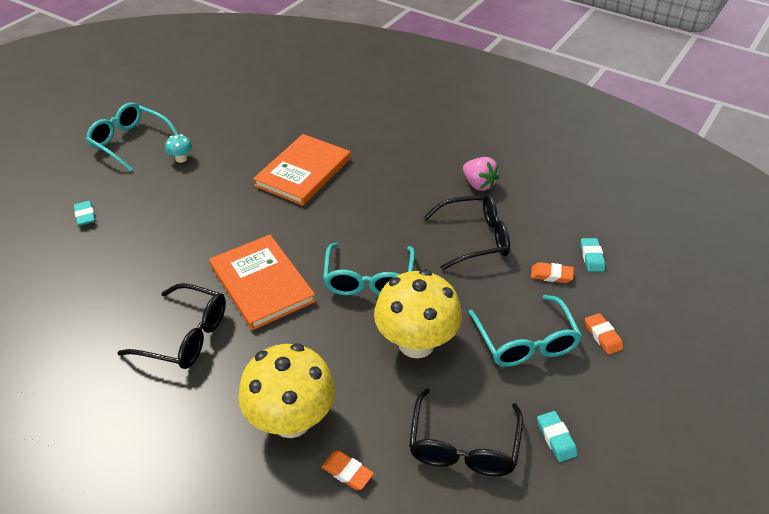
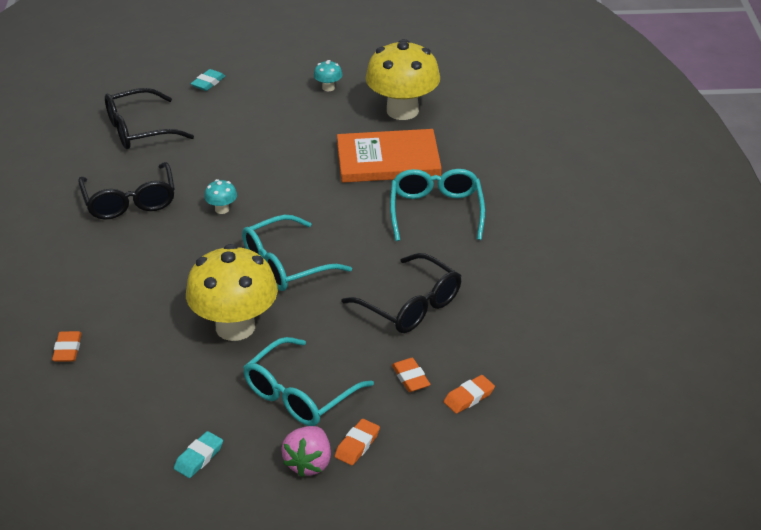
camera: 55 degrees right, 5 degrees down
(129, 142) = (319, 51): turquoise glasses -> turquoise glasses (436, 211)
(262, 284) = (222, 209): orange book -> turquoise mushroom
(291, 420) = (94, 296): yellow mushroom -> yellow mushroom (402, 111)
(463, 446) = (144, 403): black glasses -> black glasses (139, 130)
(479, 184) = (498, 274): pink strawberry -> pink strawberry (309, 463)
(592, 257) = (469, 397): turquoise eraser -> orange eraser

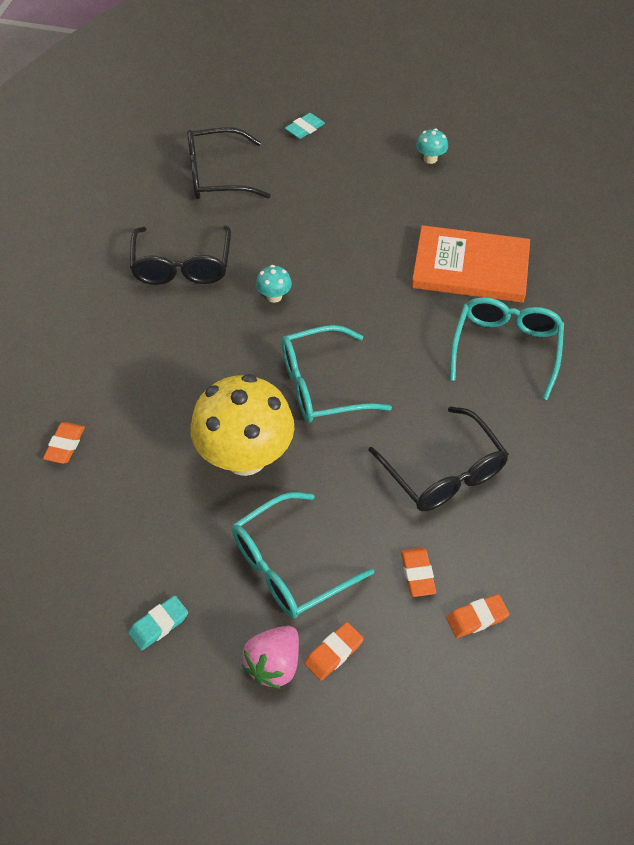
camera: 15 degrees right, 15 degrees up
(402, 111) = (503, 205): yellow mushroom -> none

